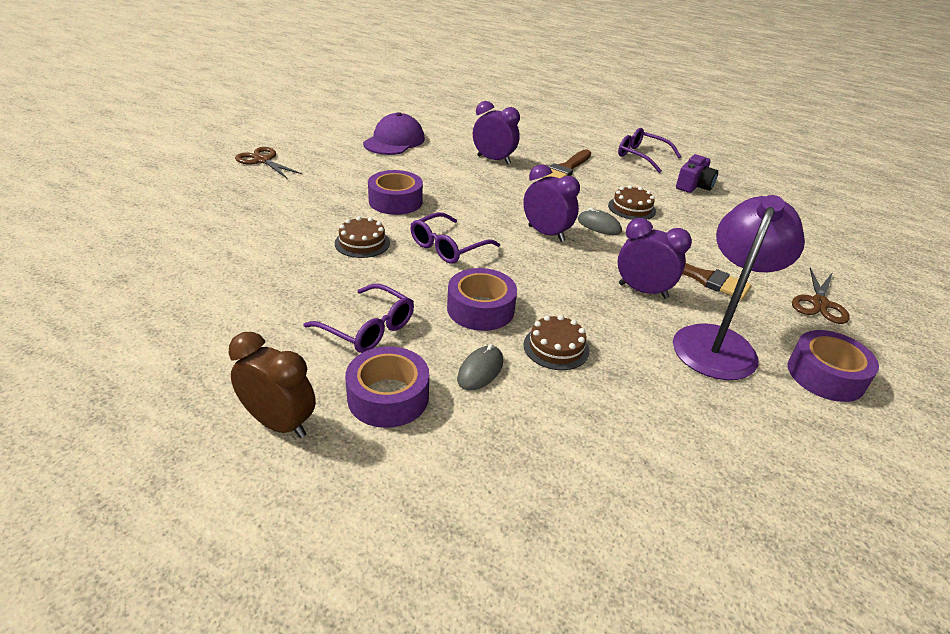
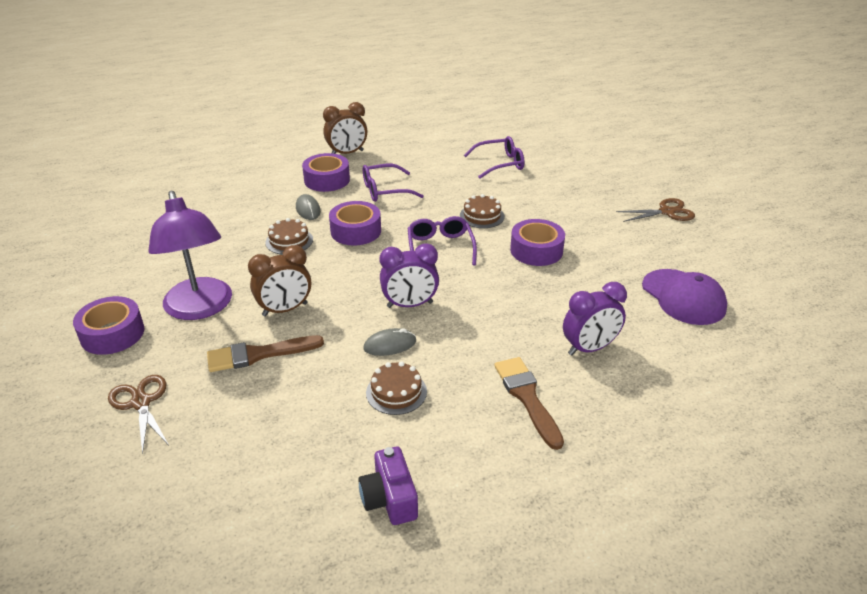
camera: 130 degrees right, 0 degrees up
(641, 156) = (513, 510): purple glasses -> purple glasses (500, 164)
(643, 291) = (285, 310): purple clock -> brown clock

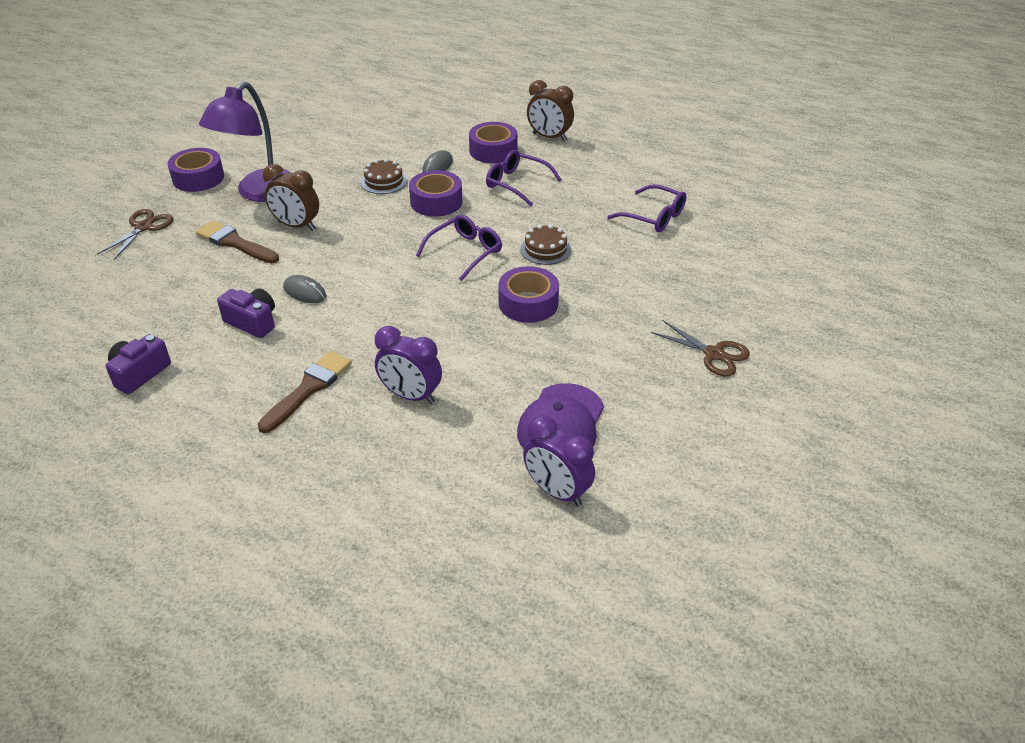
camera: 50 degrees right, 5 degrees up
(396, 392) = (252, 322): brown cake -> purple camera
(410, 305) = (366, 276): purple clock -> purple clock (557, 492)

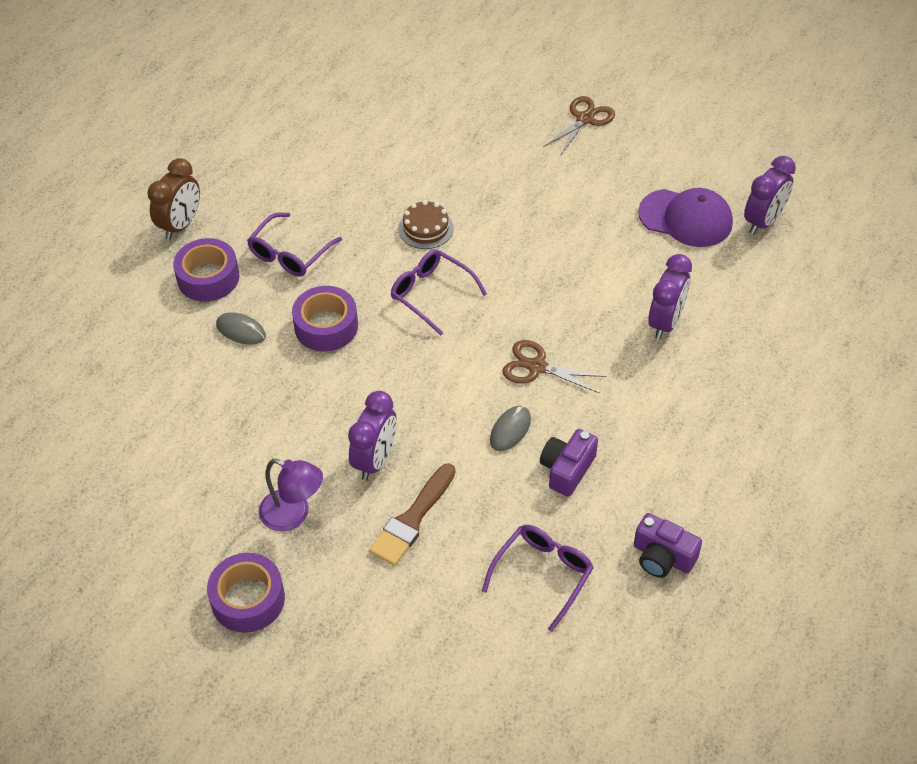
camera: 90 degrees left, 10 degrees up
(143, 227) = (374, 635): brown scissors -> brown scissors (537, 367)
(260, 193) = (293, 514): purple lamp -> purple lamp, size x0.60
(296, 226) = (375, 460): brown clock -> purple clock
(308, 389) = (666, 402): brown brush -> none
(384, 181) = (274, 382): brown cake -> none
(528, 303) = (520, 241): purple tape -> none
(654, 217) = (366, 143): purple glasses -> purple glasses (543, 574)

